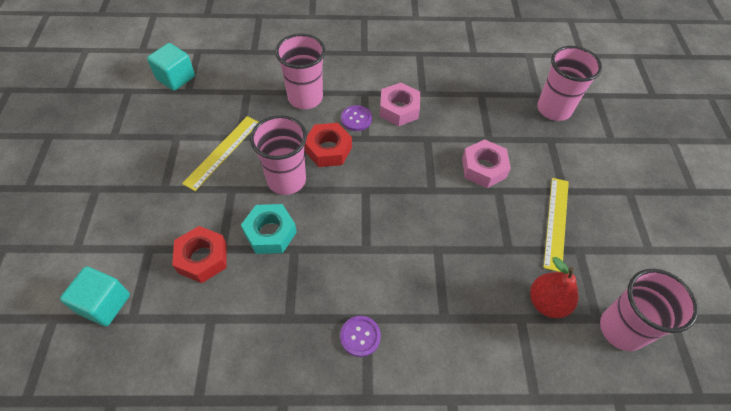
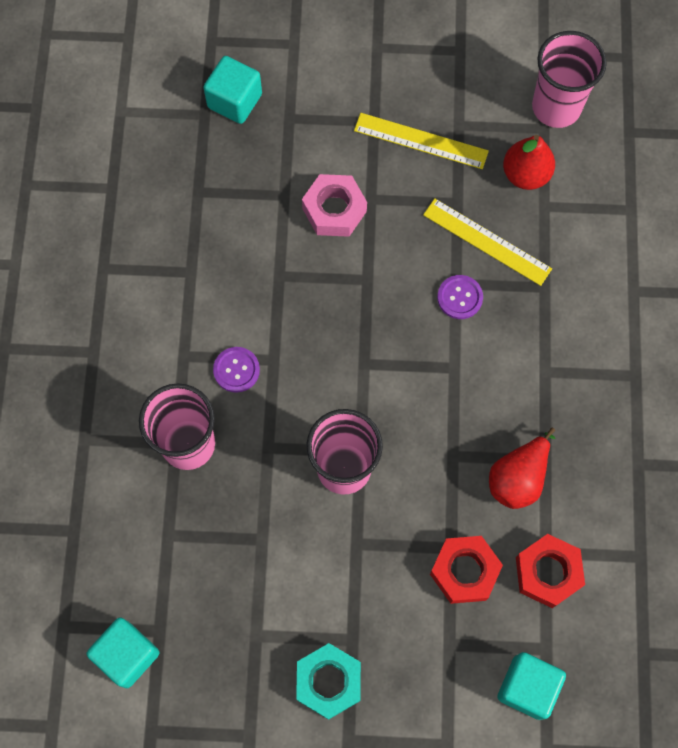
camera: 85 degrees left, 15 degrees up
(222, 152) = (289, 562): yellow ruler -> yellow ruler (487, 242)
(270, 233) = (428, 487): turquoise nut -> turquoise nut (328, 682)
(274, 296) = (518, 478): none -> red pear
(328, 149) = (292, 411): red nut -> red nut (547, 572)
(360, 336) = (567, 380): purple button -> purple button (459, 297)
(399, 109) = (221, 308): pink nut -> none
(554, 109) = (234, 101): pink cup -> turquoise cube

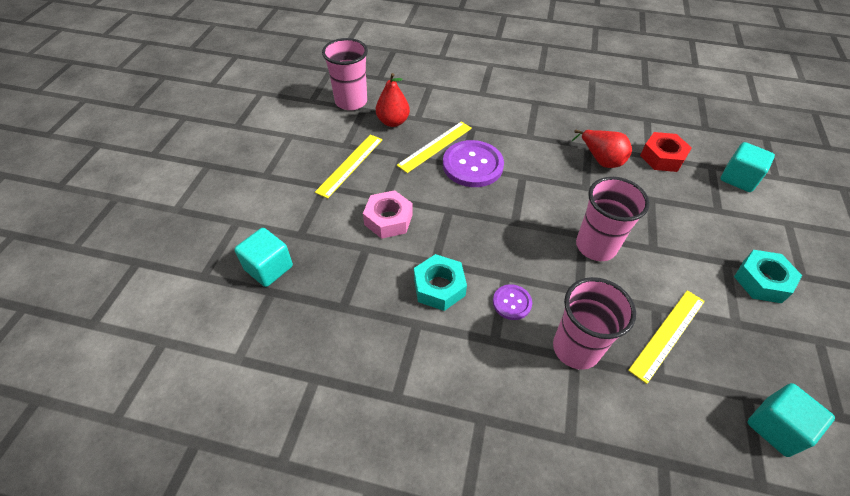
camera: 80 degrees left, 20 degrees down
(225, 549) = (667, 334): none -> yellow ruler
(243, 287) = (439, 287): none -> turquoise nut
(459, 297) = (472, 165): purple button -> purple button, size x1.94
(464, 571) = (666, 194): red nut -> none

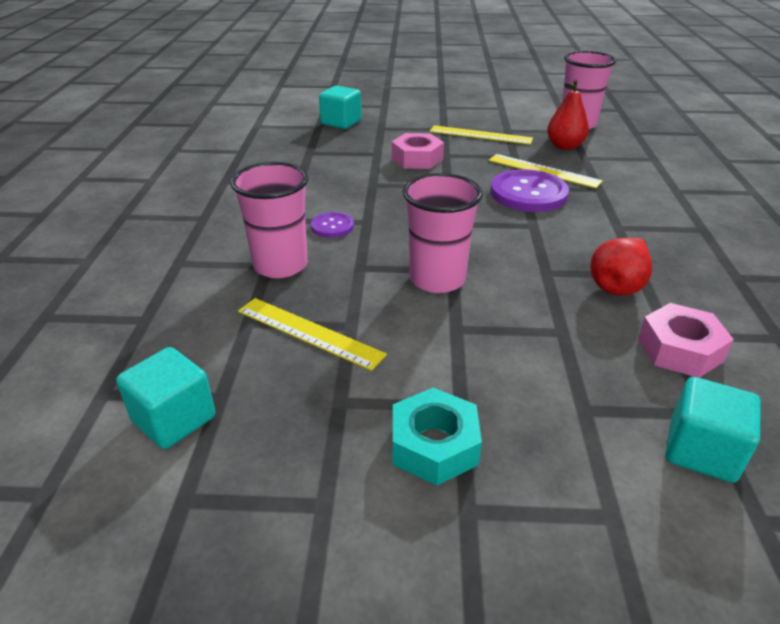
camera: 80 degrees right, 15 degrees down
(439, 287) = (342, 189): turquoise nut -> none
(662, 157) = (680, 349): red nut -> pink nut

